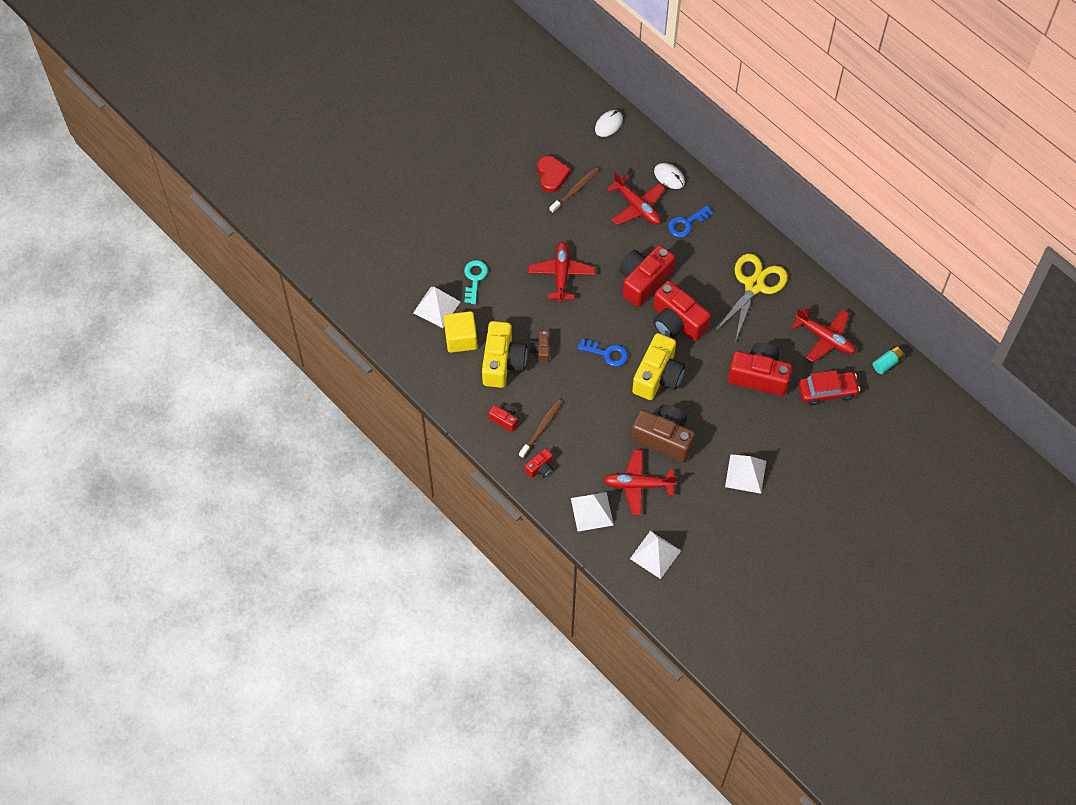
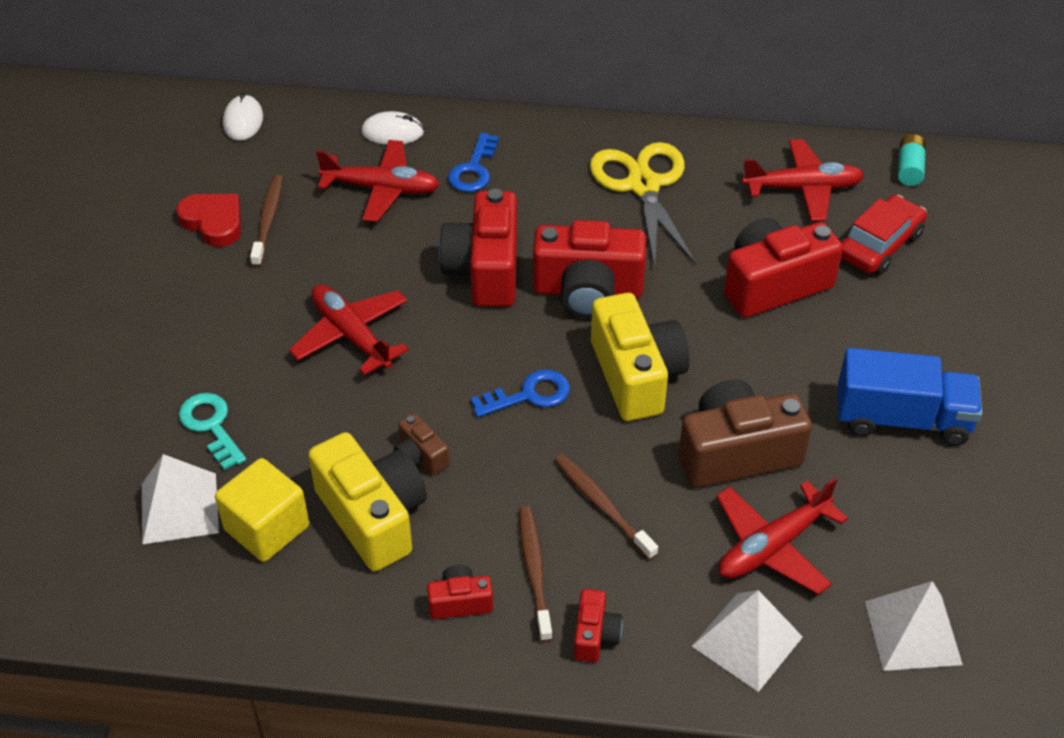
camera: 40 degrees left, 15 degrees down
(590, 421) = (602, 505): none -> brown toothbrush
(745, 474) = (901, 419): white pyramid -> blue truck

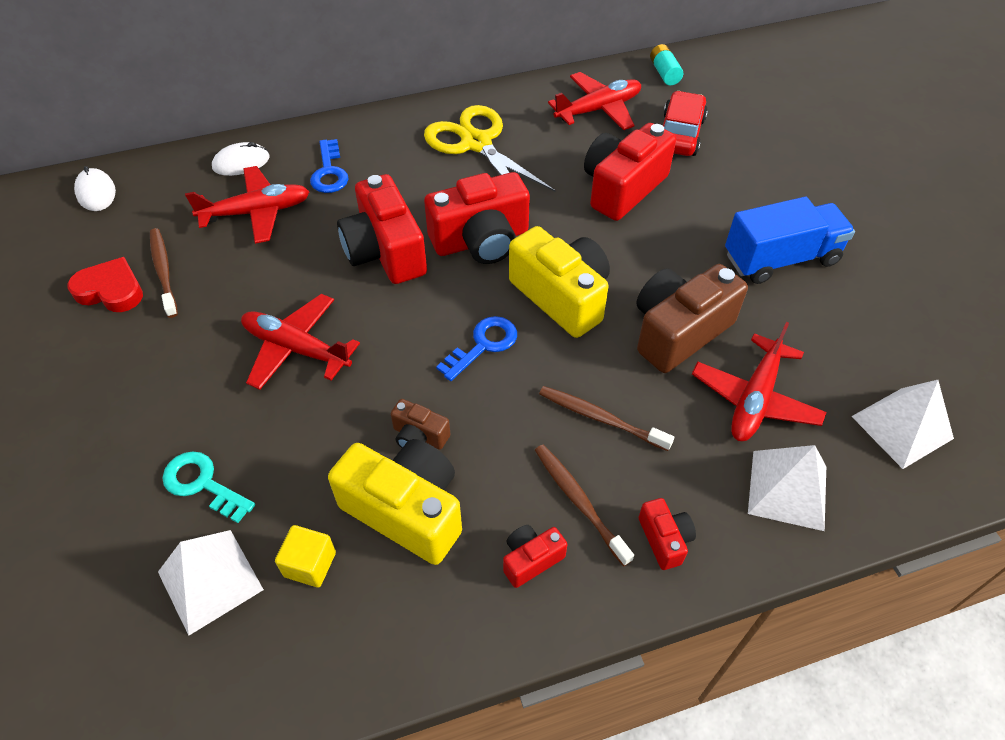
camera: 25 degrees left, 5 degrees up
(267, 528) = (310, 564): yellow cube -> yellow cube, size x0.63

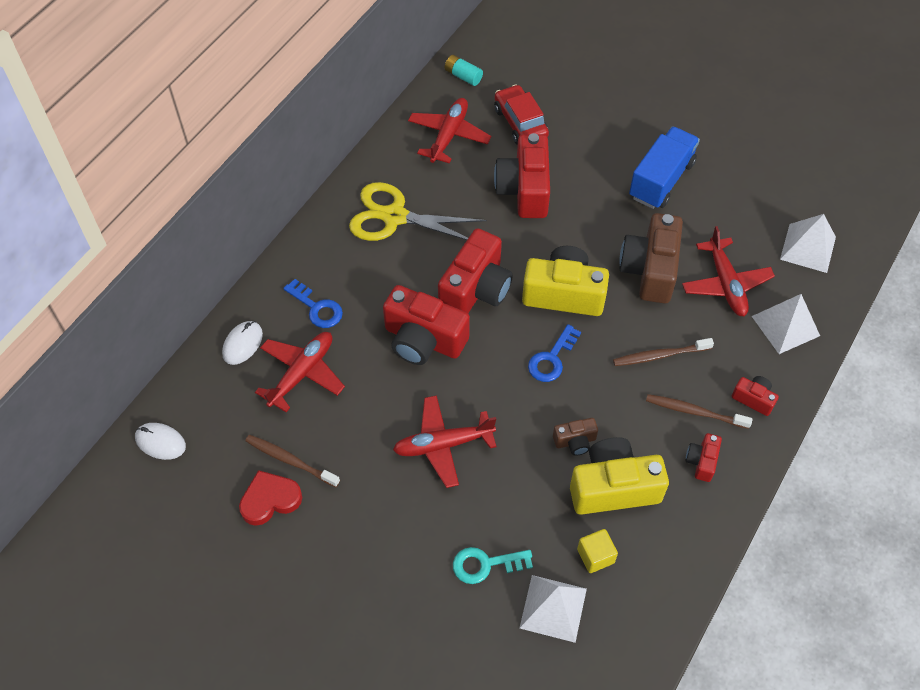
camera: 40 degrees left, 5 degrees up
(483, 345) = (551, 359): blue key -> blue key turned 150 degrees counterclockwise

